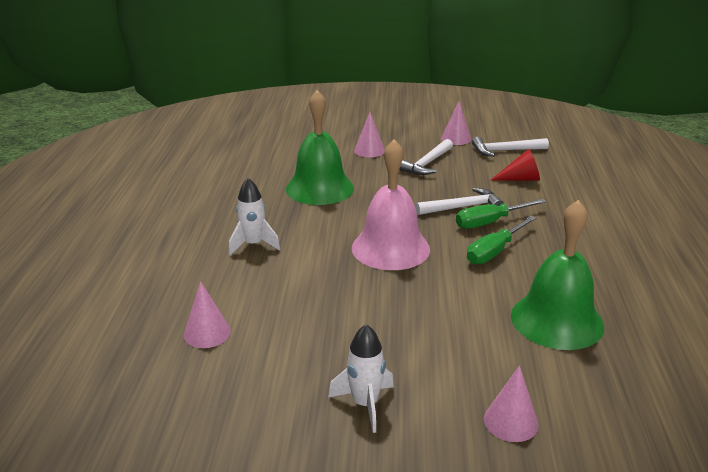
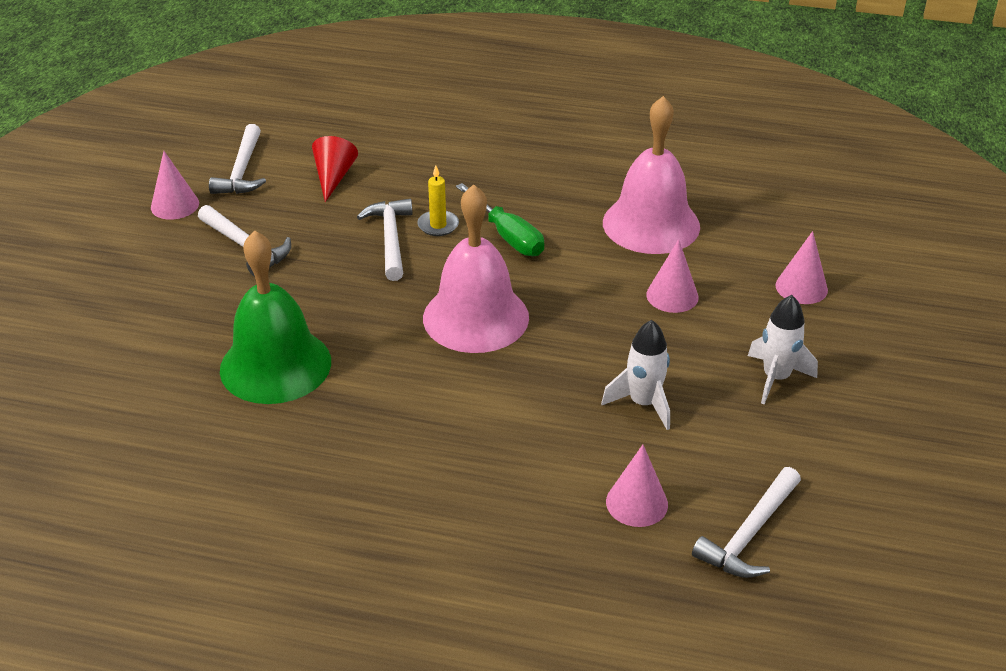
camera: 80 degrees left, 10 degrees up
(173, 391) = (749, 534): none -> white hammer
(253, 245) = (426, 449): white rocket -> white rocket (643, 403)
(369, 150) = (167, 297): pink cone -> pink cone (672, 296)
(490, 222) = (438, 225): green screwdriver -> yellow candle
(557, 320) = (651, 224): green bell -> pink bell

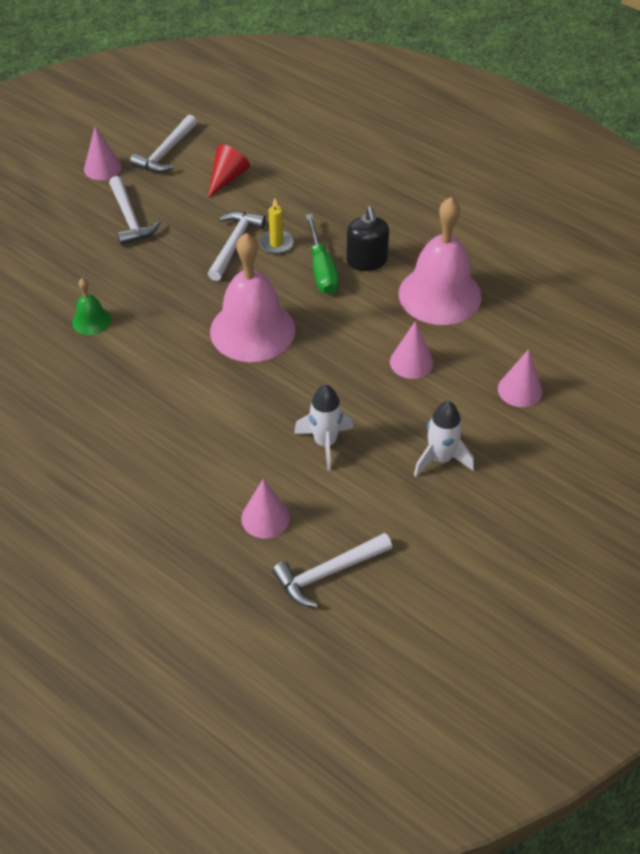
camera: 25 degrees right, 10 degrees up
(275, 365) = (91, 321): green bell -> green bell, size x0.46
(549, 214) = (366, 261): none -> black soap dispenser

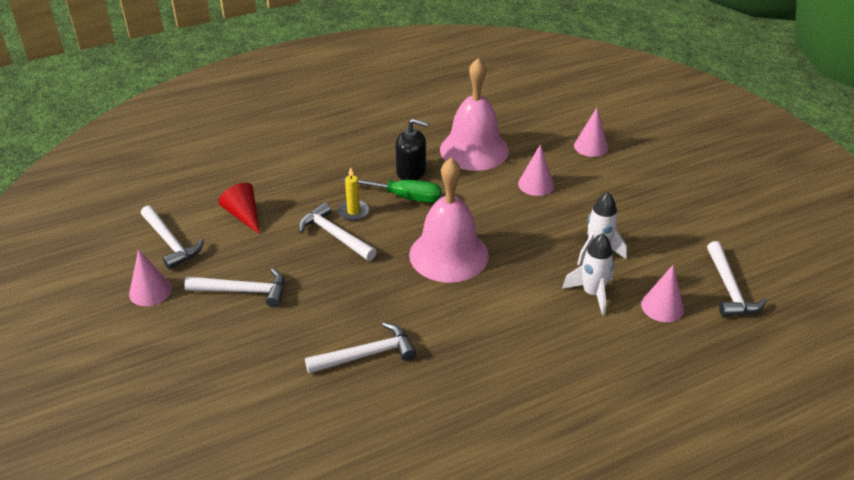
camera: 65 degrees left, 10 degrees down
(91, 321) = (366, 354): green bell -> white hammer
(440, 459) = (639, 201): white rocket -> white rocket (592, 293)

